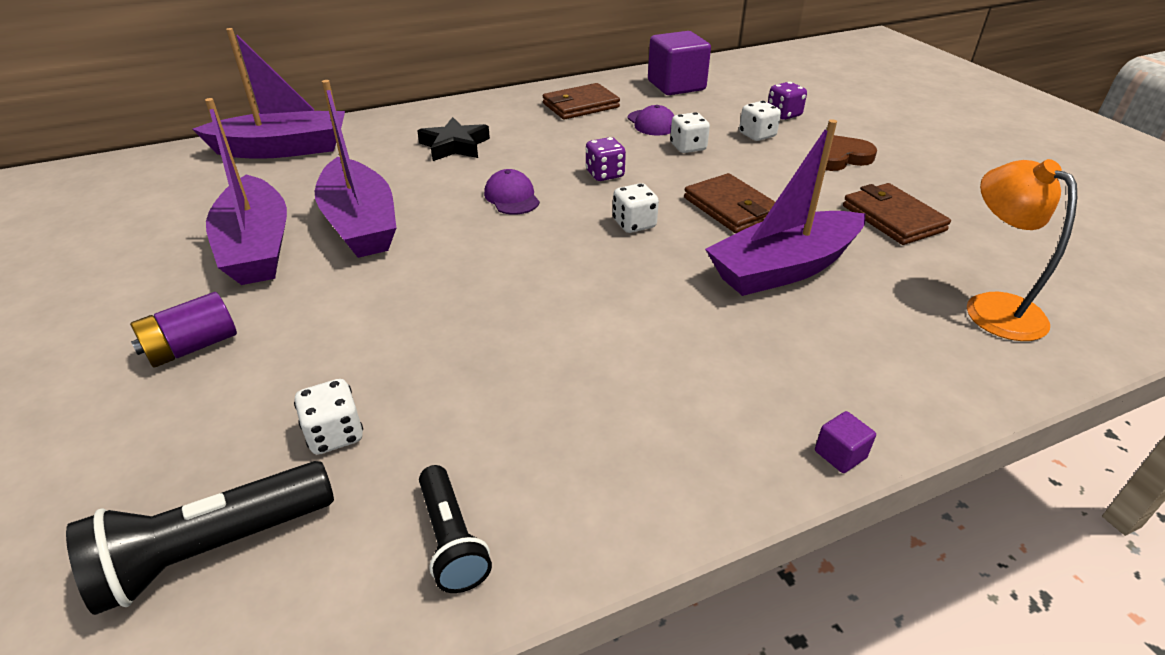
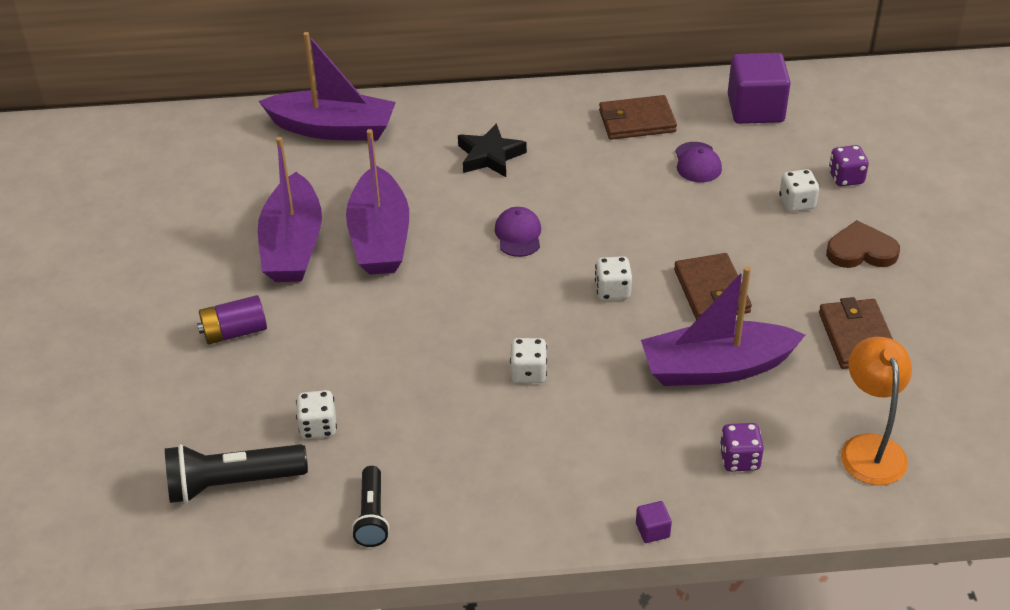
camera: 20 degrees right, 5 degrees up
(604, 174) = (615, 224): purple dice -> purple dice (739, 459)
(688, 147) = (715, 205): white dice -> white dice (528, 373)

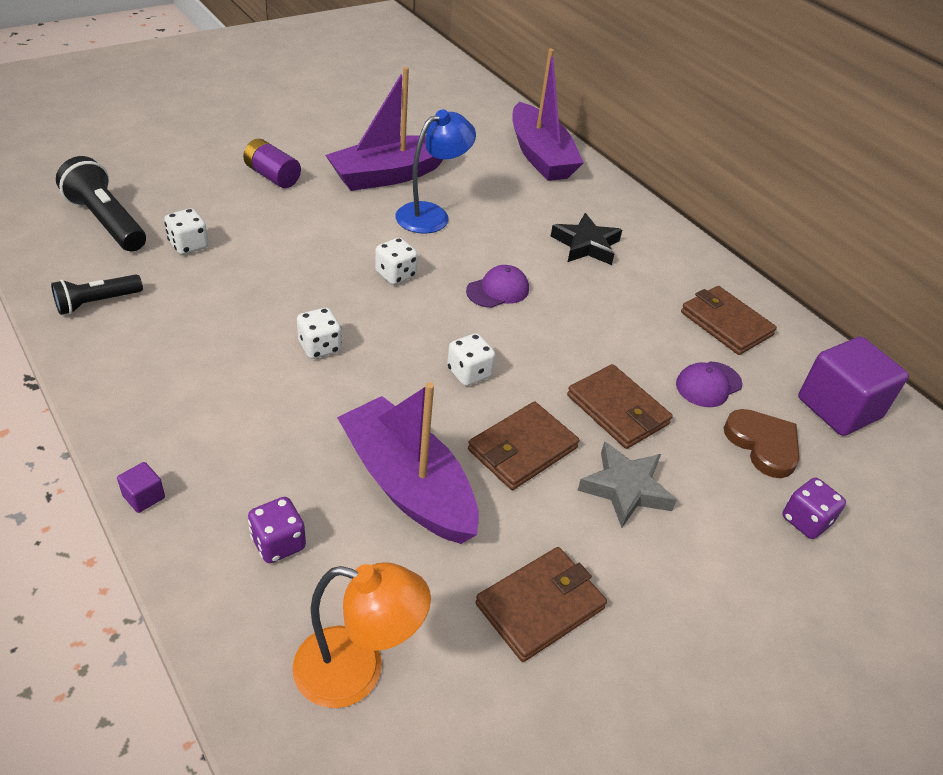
camera: 55 degrees right, 0 degrees up
(380, 237) = (431, 214): purple boat -> blue lamp
(698, 223) = (618, 410): none -> brown wallet
(776, 252) = (625, 488): none -> grey star
(797, 202) = (722, 485): white dice -> white dice (395, 274)
(861, 251) = (693, 570): brown heart -> brown heart (763, 444)
(869, 448) = (357, 671): orange lamp -> orange lamp turned 45 degrees clockwise

